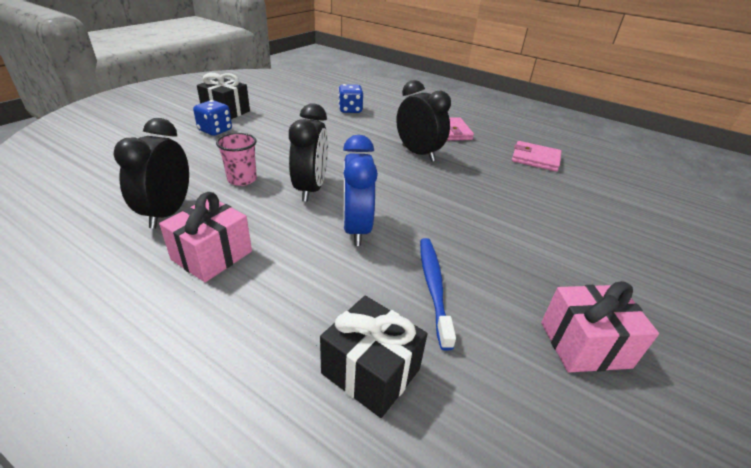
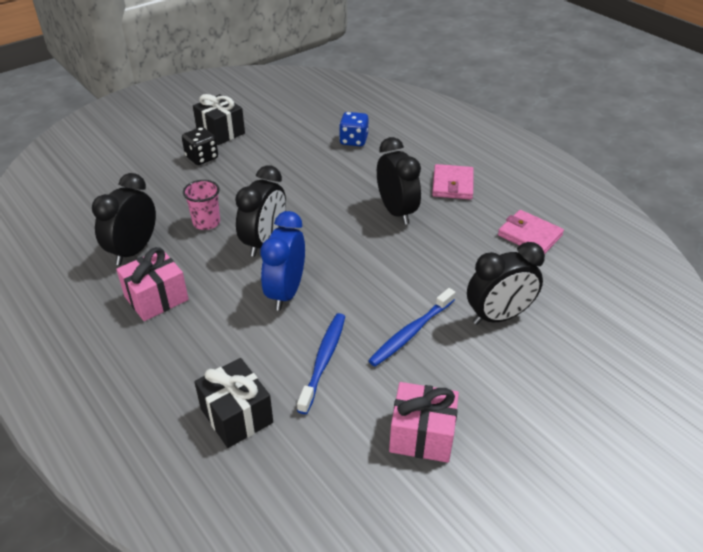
camera: 20 degrees right, 5 degrees up
(215, 130) = (202, 158): blue dice -> black dice
(499, 246) = (410, 333): none -> blue toothbrush
(562, 220) = (498, 316): none -> black clock

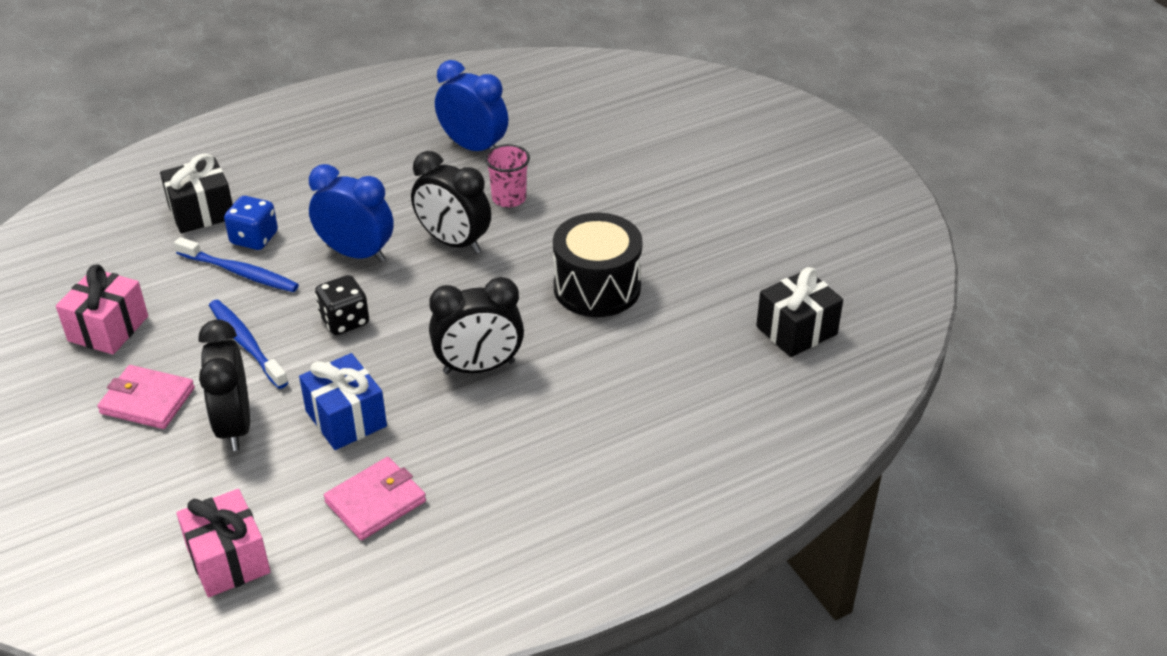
camera: 100 degrees right, 0 degrees up
(133, 250) = (473, 147): black clock -> blue clock
(156, 298) = (386, 164): pink gift -> pink gift (228, 560)
(202, 158) = (658, 196): black dice -> black dice (344, 321)
(221, 132) = (725, 214): black gift -> black gift (796, 330)
(304, 173) = (597, 287): none -> black drum
(353, 140) = (678, 347): blue dice -> blue dice (254, 238)
(452, 184) = (528, 441): pink wallet -> pink wallet (147, 401)
(467, 262) = (346, 419): none -> blue gift

